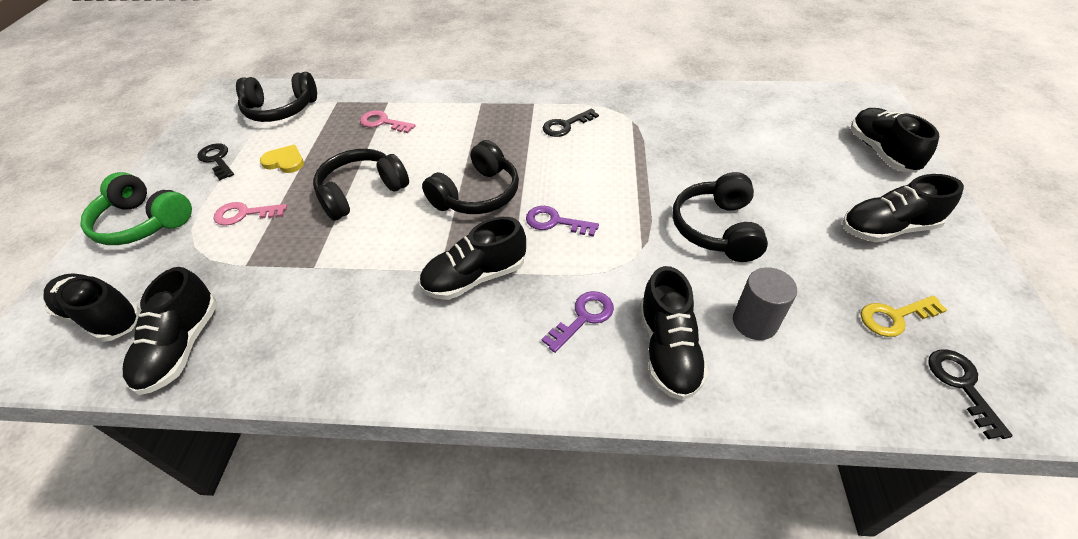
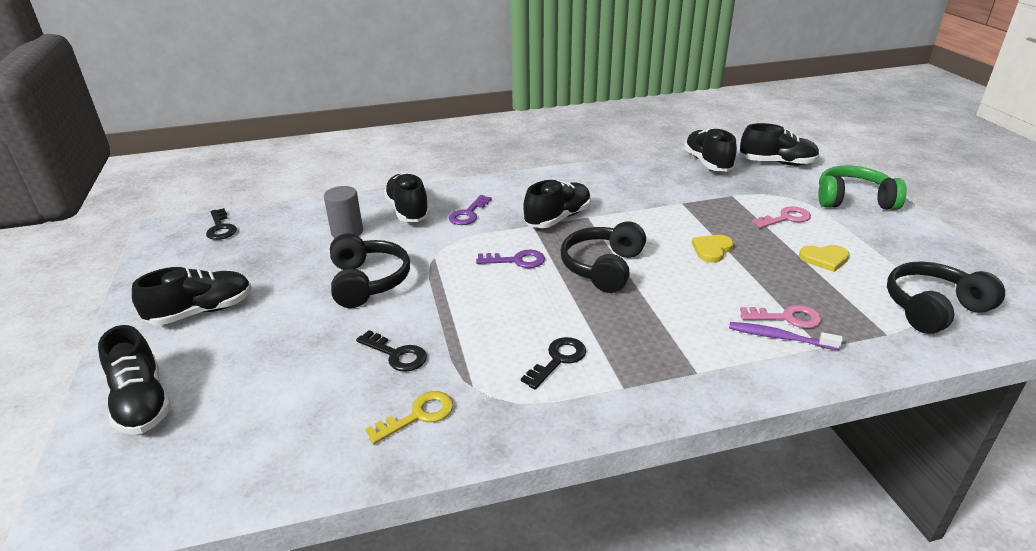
camera: 160 degrees right, 15 degrees down
(217, 160) = (891, 248): black key -> black key (396, 354)
(361, 192) = (712, 249): black headphones -> yellow heart
(405, 112) = (779, 337): none -> purple toothbrush
(894, 317) = (241, 252): yellow key -> yellow key (418, 415)

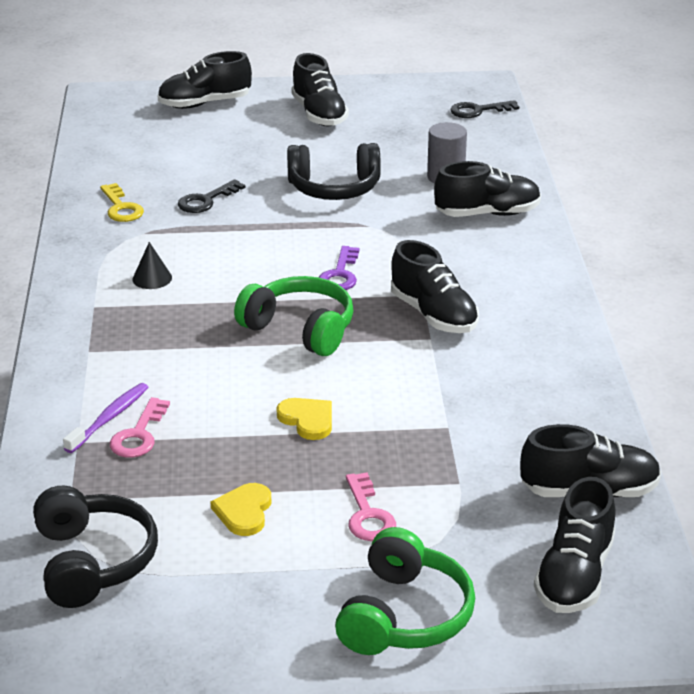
camera: 100 degrees right, 0 degrees up
(468, 214) = (466, 252): purple key -> none
(558, 360) = (152, 278): black key -> black cone
(603, 268) = (300, 329): black headphones -> green headphones

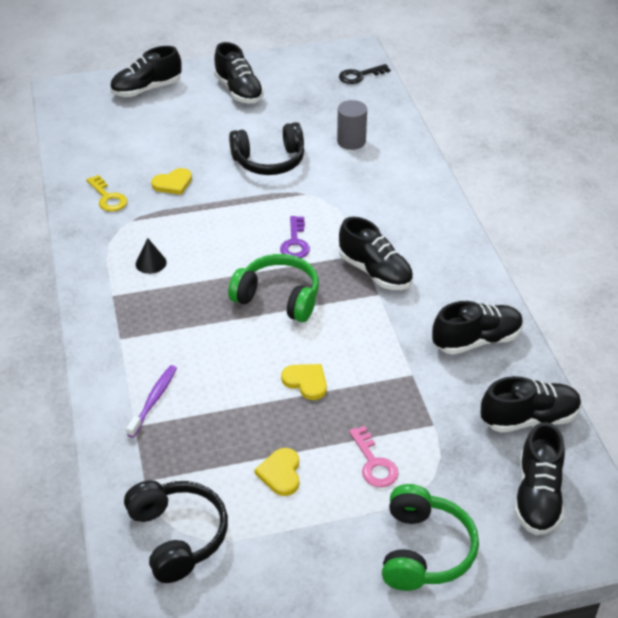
camera: 10 degrees left, 10 degrees up
(139, 435) = (181, 413): pink key -> none
(206, 200) = (173, 183): black key -> yellow heart
(487, 214) = (391, 173): black shoe -> black shoe (476, 340)

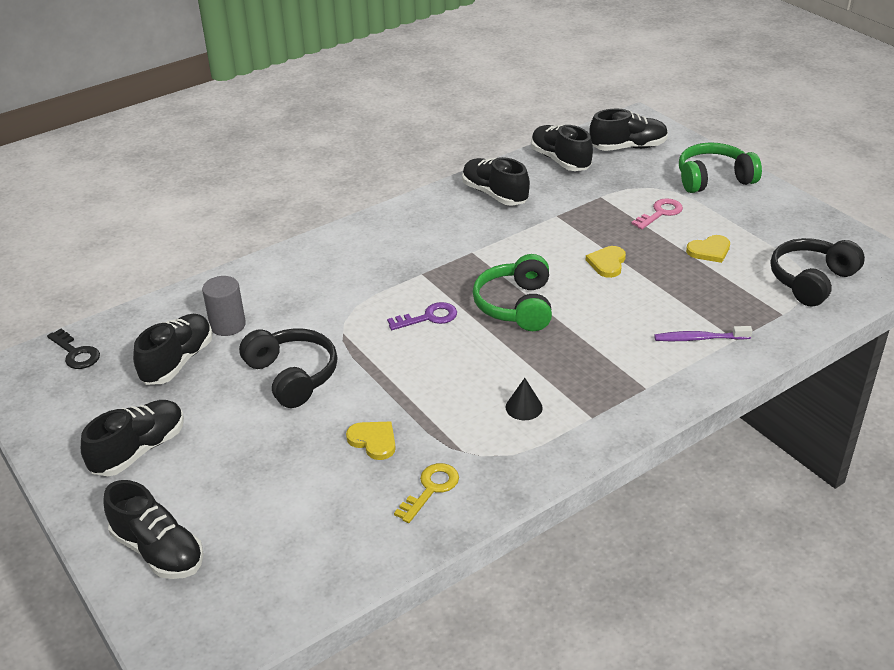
camera: 110 degrees left, 5 degrees down
(375, 272) = (443, 260): black shoe -> black shoe (178, 361)

